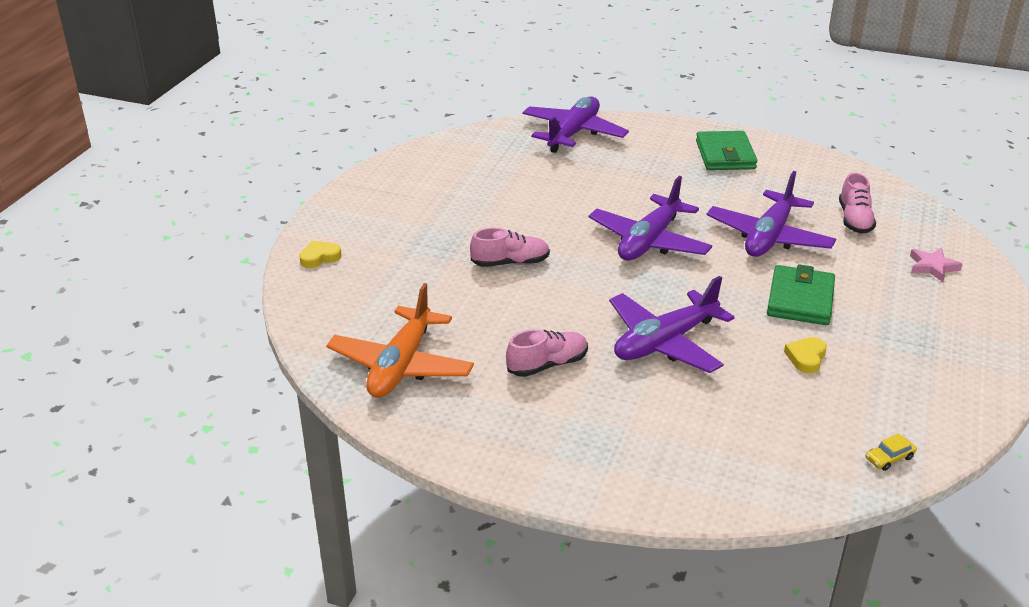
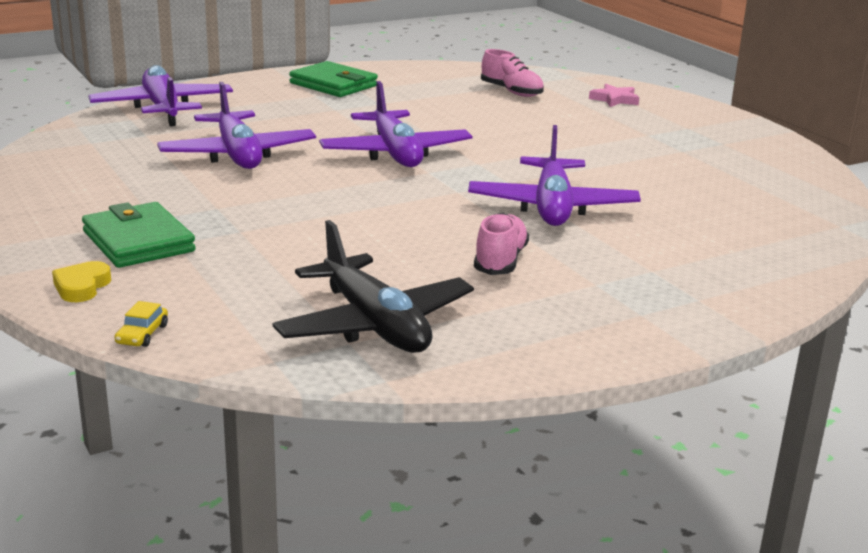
camera: 50 degrees left, 10 degrees down
(401, 365) = (374, 325): orange plane -> black plane
(510, 263) = (307, 211): pink shoe -> none
(769, 237) = (478, 120): purple plane -> purple plane (238, 155)
(800, 299) = (580, 146): green wallet -> green wallet (138, 241)
(806, 358) = (658, 175): yellow heart -> none
(889, 458) = (822, 203): yellow car -> yellow car (142, 334)

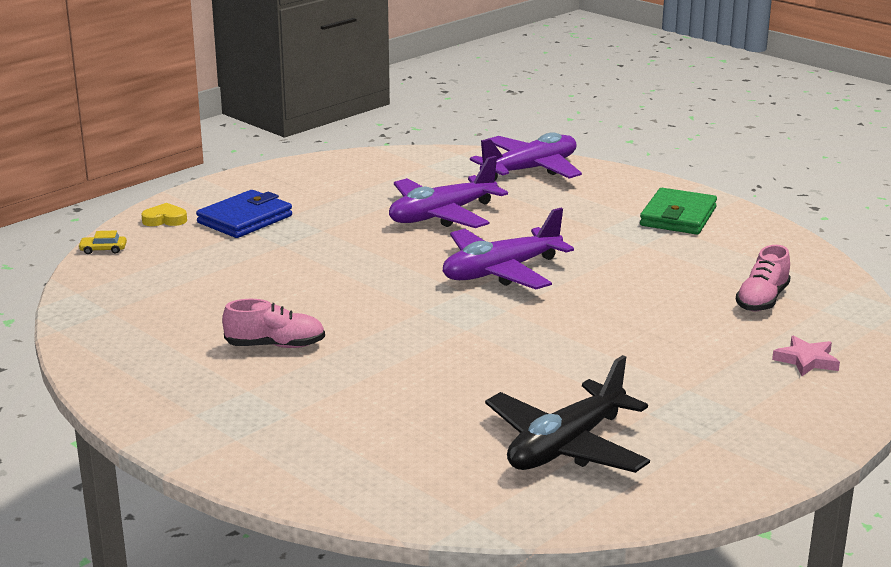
camera: 75 degrees right, 0 degrees up
(138, 241) = (245, 219): green wallet -> blue wallet
(374, 325) = (140, 314): black plane -> black plane (566, 446)
(552, 207) = (415, 355): purple plane -> none

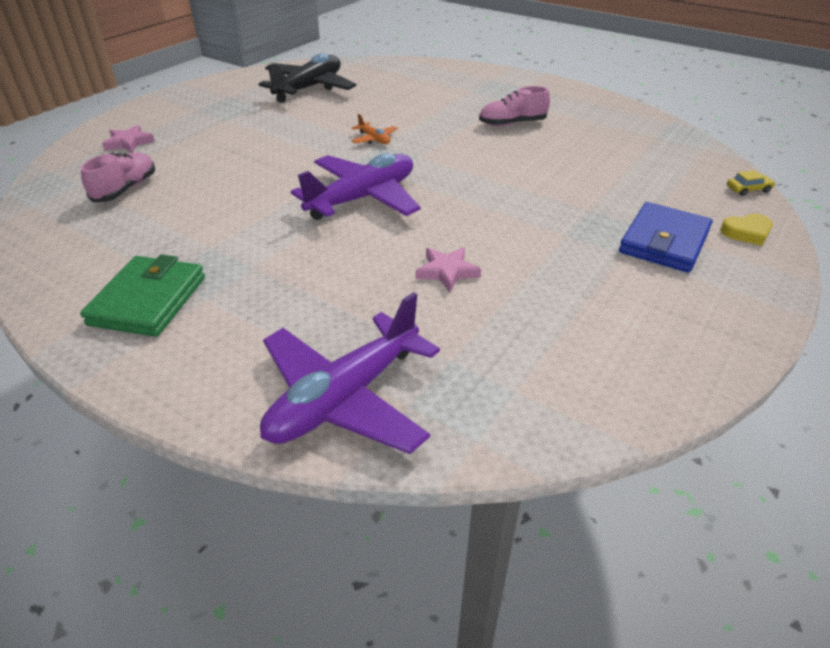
camera: 170 degrees right, 15 degrees up
(442, 215) = (447, 272): purple plane -> pink star
(474, 338) = (374, 139): none -> orange plane

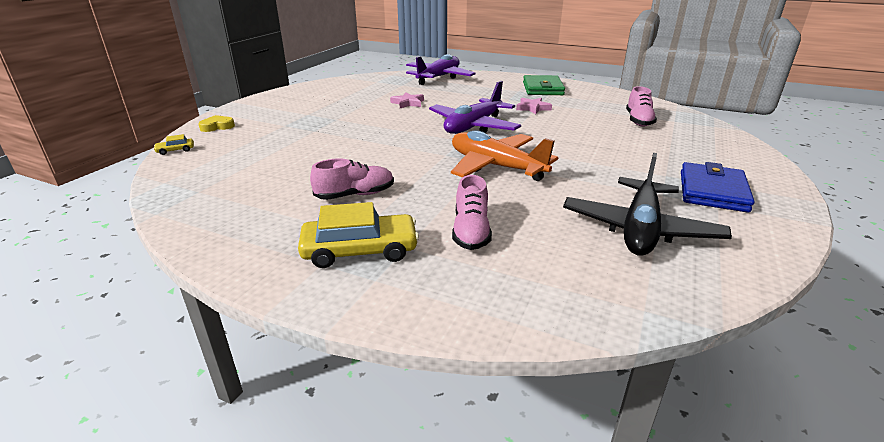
camera: 170 degrees right, 10 degrees down
(129, 143) = (706, 147): pink star -> pink star (532, 108)
(374, 139) = (496, 166): orange plane -> orange plane, size x2.34
(425, 95) = (471, 231): none -> pink shoe
(502, 91) = (360, 250): none -> yellow car
(664, 242) = (277, 120): blue wallet -> blue wallet (712, 191)

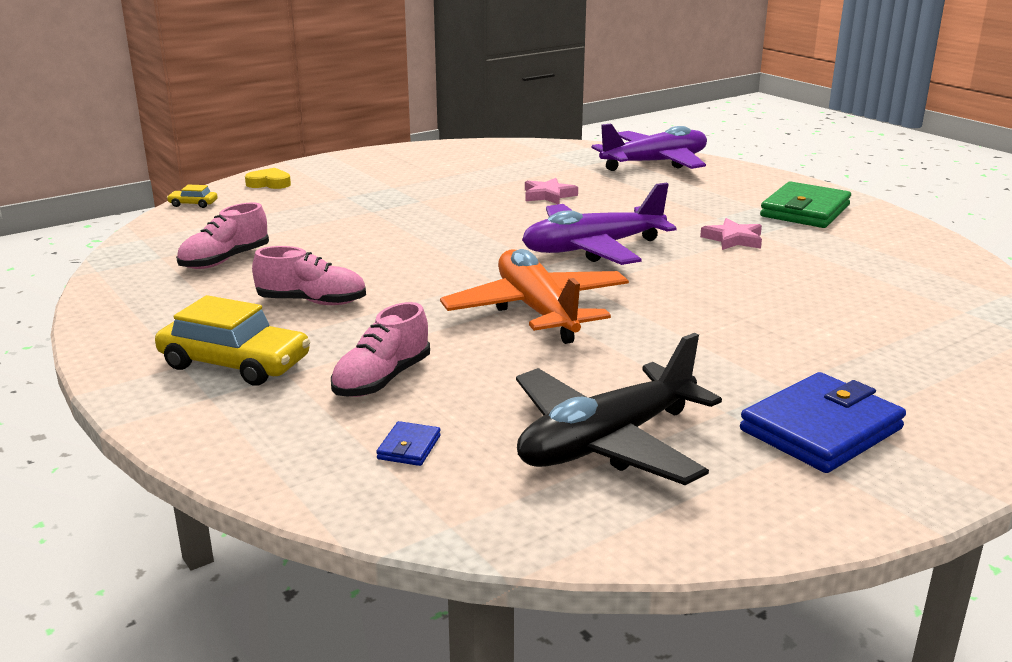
camera: 30 degrees right, 5 degrees down
(549, 269) = (409, 447): none -> blue wallet
(638, 121) = (892, 296): pink shoe -> pink shoe (225, 260)

